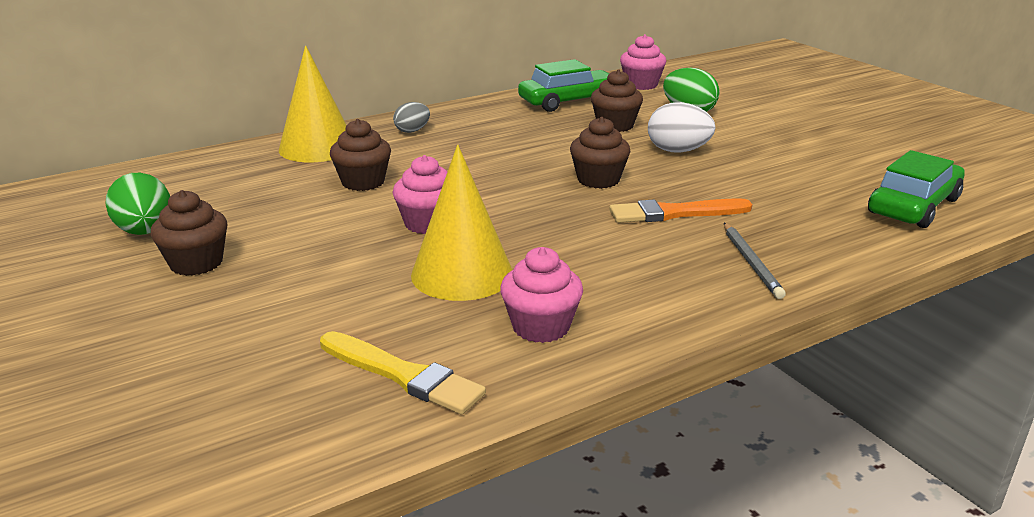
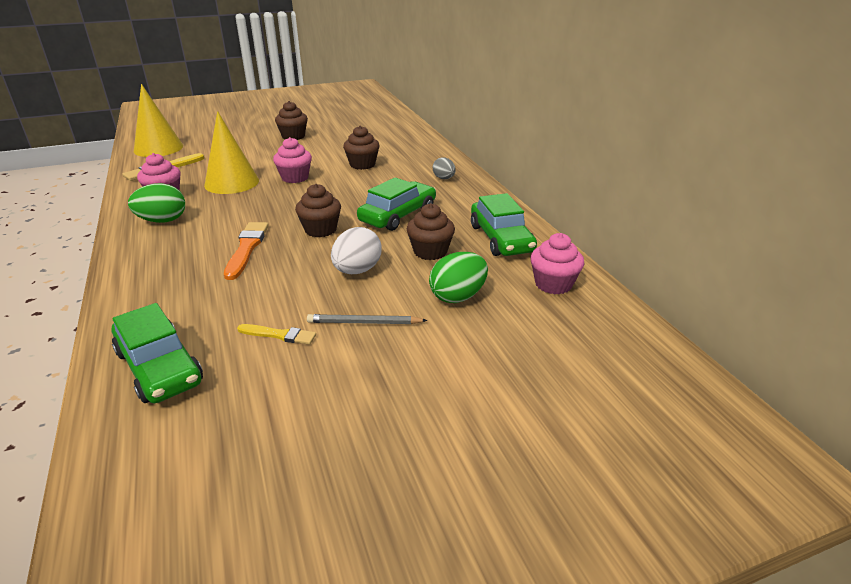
camera: 100 degrees right, 5 degrees up
(145, 232) = (333, 127): green egg -> green egg (162, 221)
(317, 147) = (423, 154): yellow cone -> yellow cone (158, 148)
(536, 145) = (398, 215): none -> green car
(751, 262) = (158, 261): grey pencil -> grey pencil (364, 323)
(813, 167) = (279, 335): none -> yellow brush

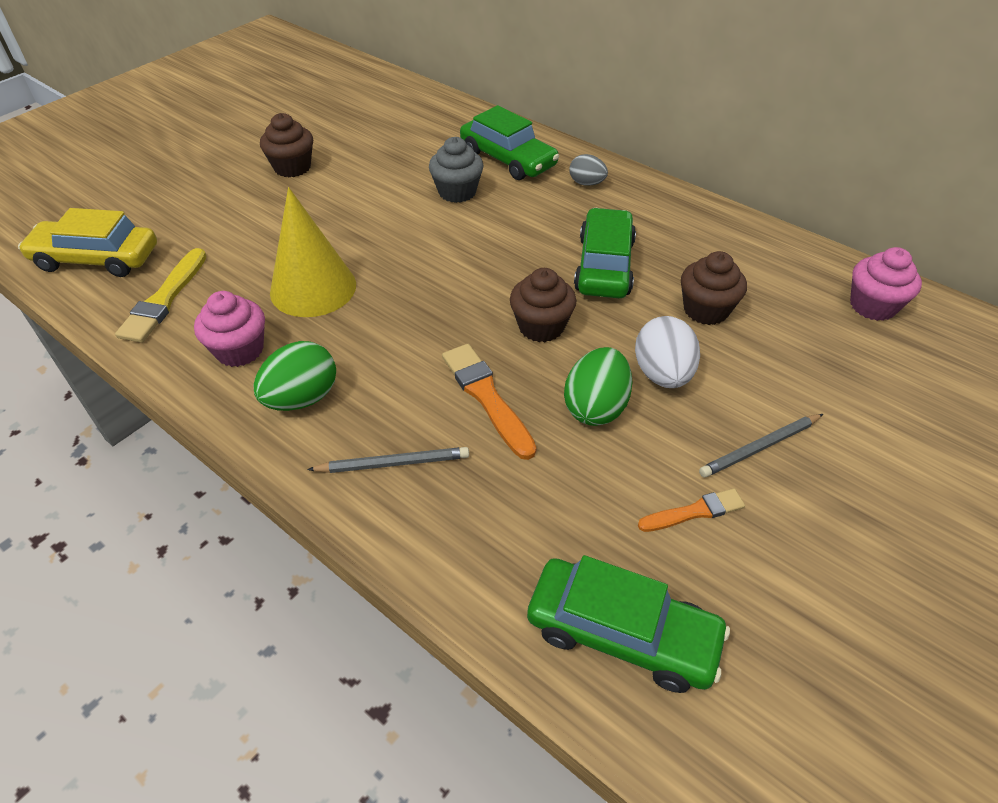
camera: 30 degrees left, 15 degrees up
(158, 148) = (97, 258): yellow cone -> yellow car
(163, 258) = (393, 463): none -> grey pencil
(279, 335) = (694, 512): yellow brush -> orange brush
(295, 178) = (394, 247): pink cupcake -> none
(362, 164) = (457, 192): brown cupcake -> grey cupcake
(458, 296) = (807, 364): green egg -> green egg (595, 407)
(501, 238) = (754, 259): green car -> green car (508, 159)

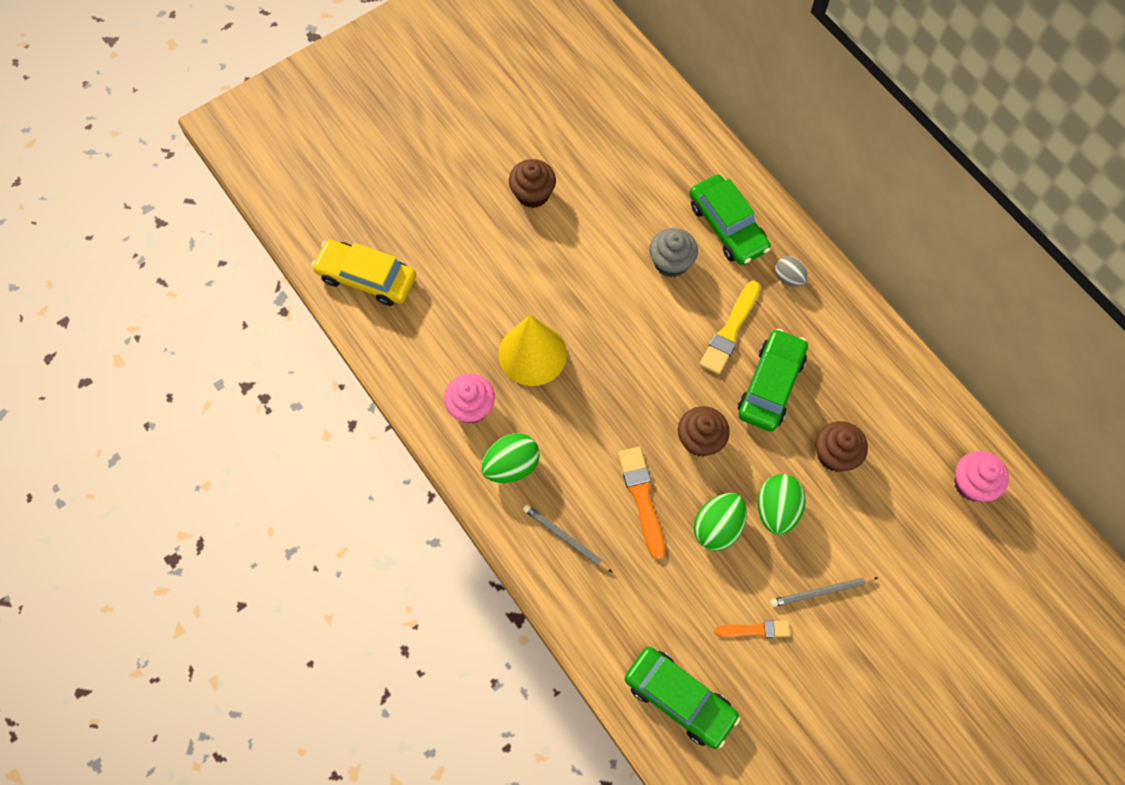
camera: 15 degrees right, 20 degrees up
(164, 299) = (418, 338): yellow brush -> yellow brush (730, 330)
(393, 463) = (565, 539): grey pencil -> grey pencil turned 150 degrees counterclockwise
(662, 374) = (776, 510): white egg -> green egg

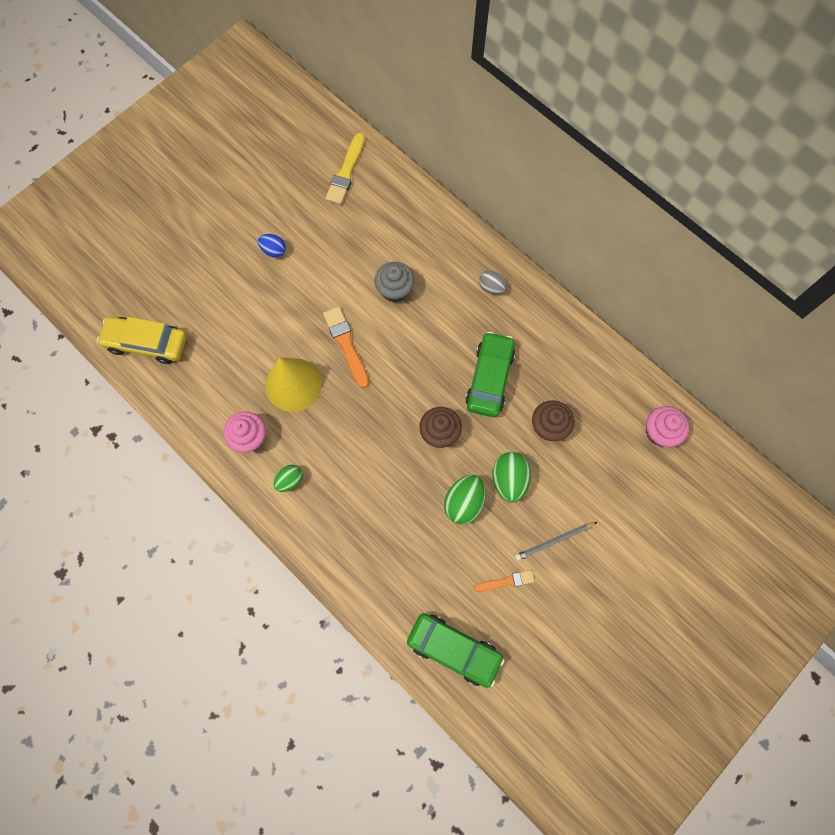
camera: 10 degrees left, 5 degrees up
(511, 465) = (290, 480): green egg -> green egg, size x0.63
(532, 194) = (274, 250): brown cupcake -> blue egg
(565, 539) = (343, 533): grey pencil -> none
(642, 498) = (400, 489): orange brush -> orange brush (346, 344)
(727, 226) = (436, 253): green car -> none
(730, 330) = (450, 339): yellow brush -> yellow brush (346, 172)

